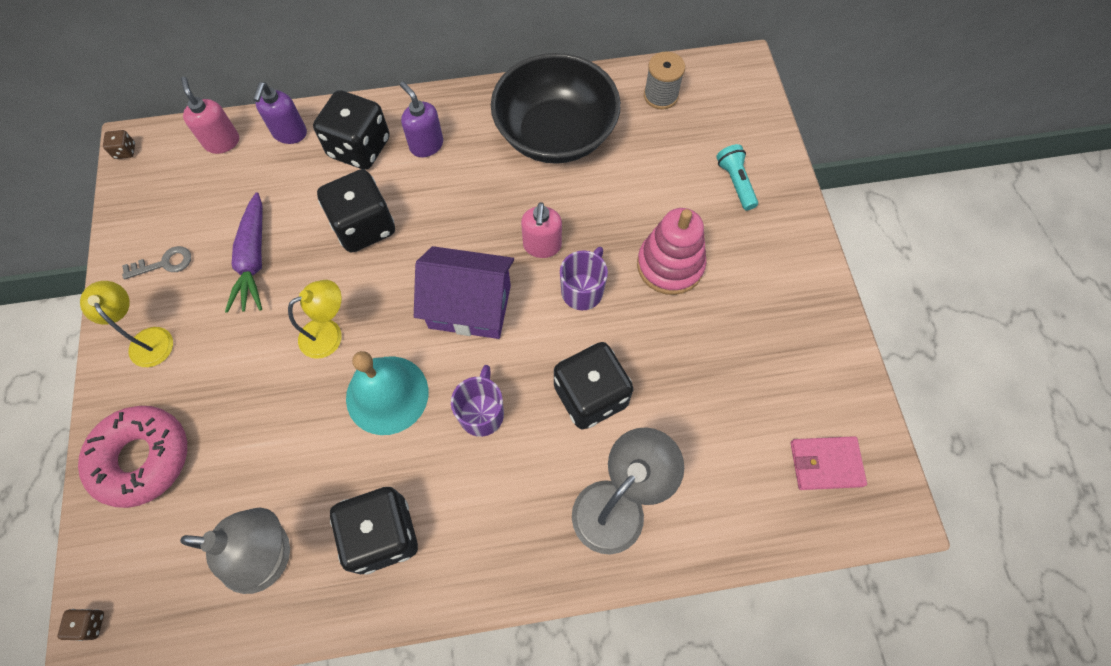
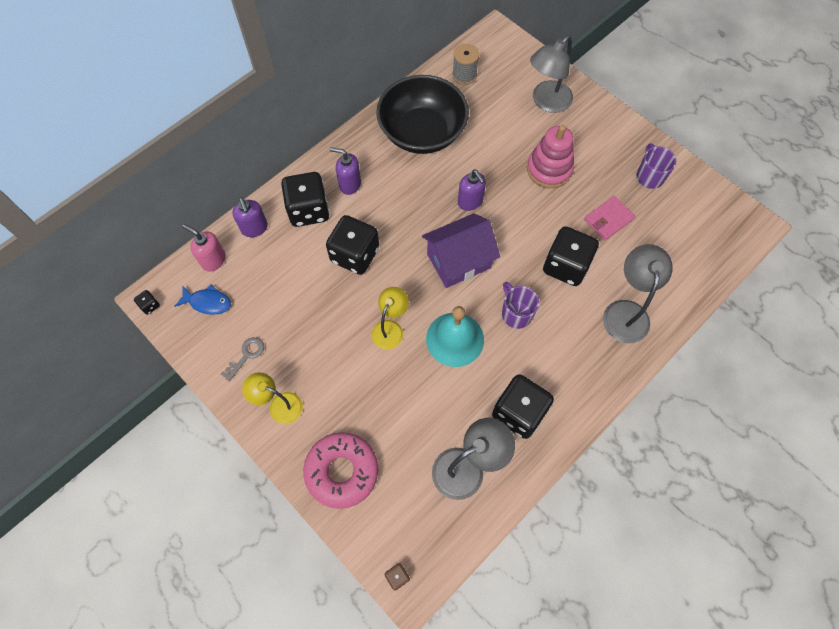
camera: 35 degrees left, 0 degrees up
(125, 151) = (150, 305): brown dice -> black dice
(178, 183) = (208, 302): none -> blue fish
(253, 260) = (303, 317): purple carrot -> none
(542, 246) = (470, 202): pink soap dispenser -> purple soap dispenser
(583, 290) = (514, 212): purple mug -> purple mug (649, 176)
(735, 183) = (546, 102): turquoise flashlight -> grey lamp
(825, 464) = (707, 223): pink wallet -> pink wallet (608, 219)

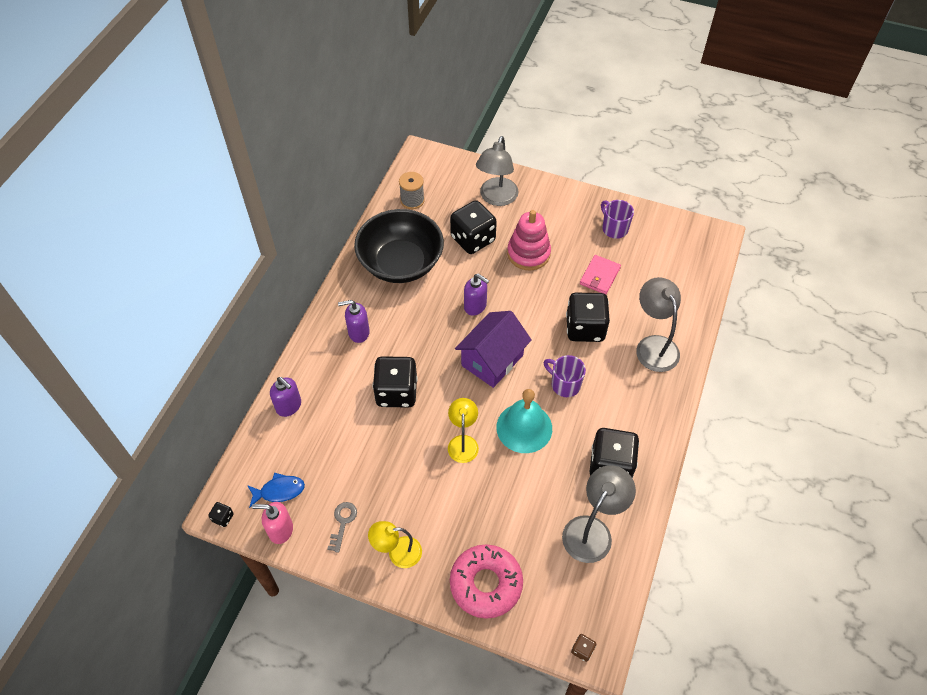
camera: 25 degrees left, 10 degrees down
(213, 260) = (264, 450): pink soap dispenser -> pink soap dispenser (280, 530)
(308, 210) = (332, 370): black dice -> black dice (473, 239)

